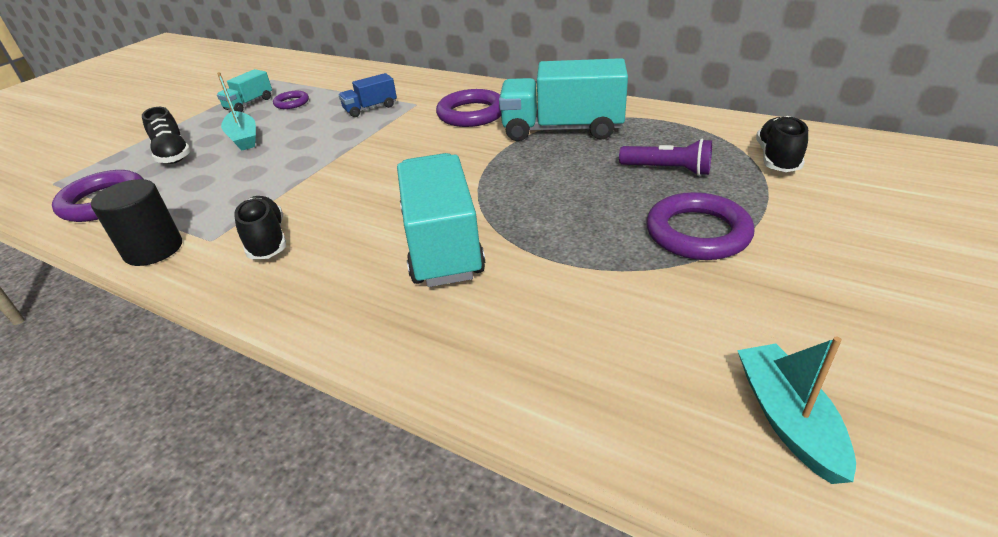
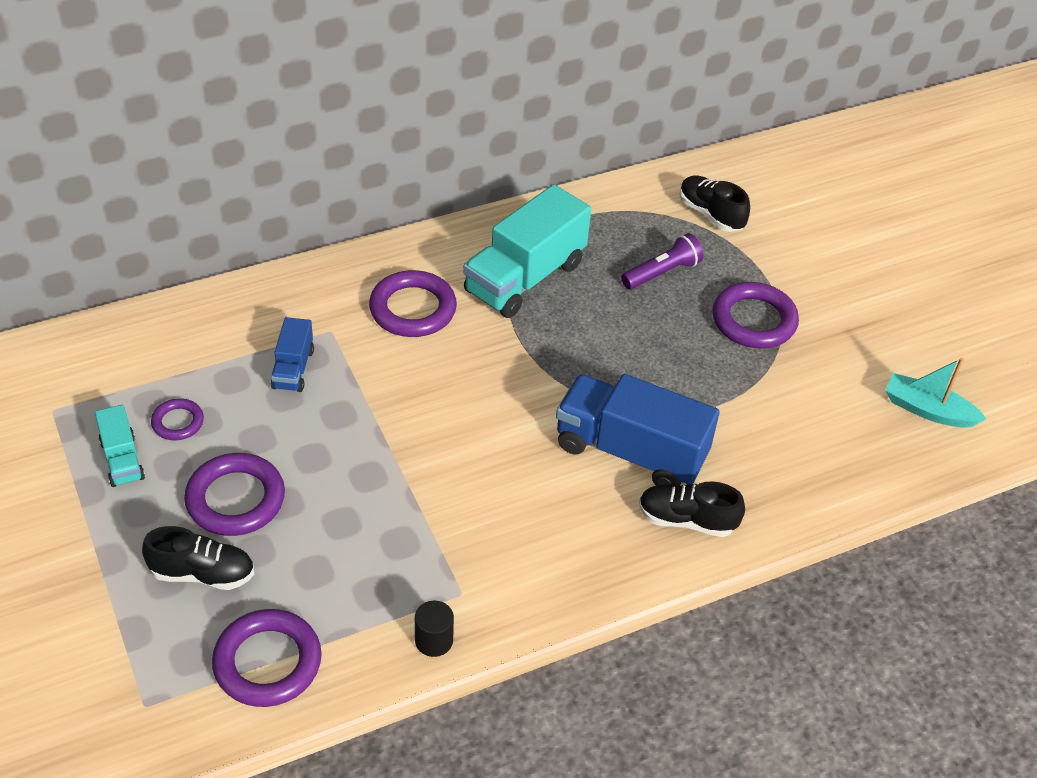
camera: 60 degrees left, 10 degrees up
(153, 249) = (434, 640): black cylinder -> black cylinder, size x0.62
(243, 138) = (235, 499): turquoise boat -> purple ring
(267, 241) = (507, 555): black shoe -> black shoe (686, 520)
(442, 244) = (630, 451): turquoise truck -> blue truck

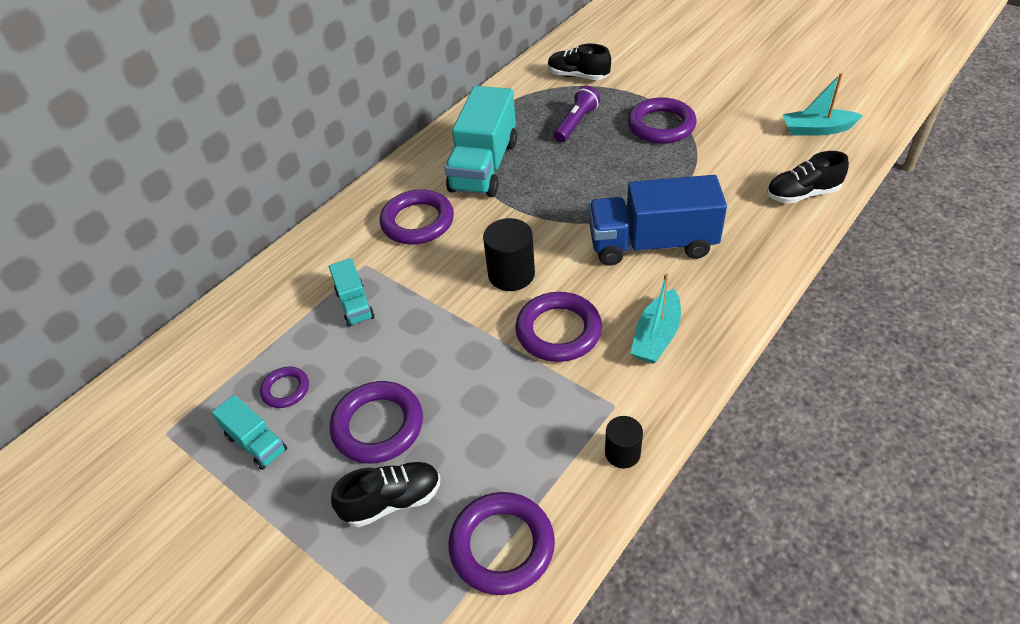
camera: 20 degrees left, 0 degrees up
(293, 369) = (355, 304): blue truck -> turquoise truck
(463, 413) = (511, 274): none -> black cylinder
(465, 494) = (558, 331): none -> purple ring
(555, 548) = (656, 336): none -> turquoise boat
(686, 520) = (730, 270): black shoe -> black shoe (802, 194)

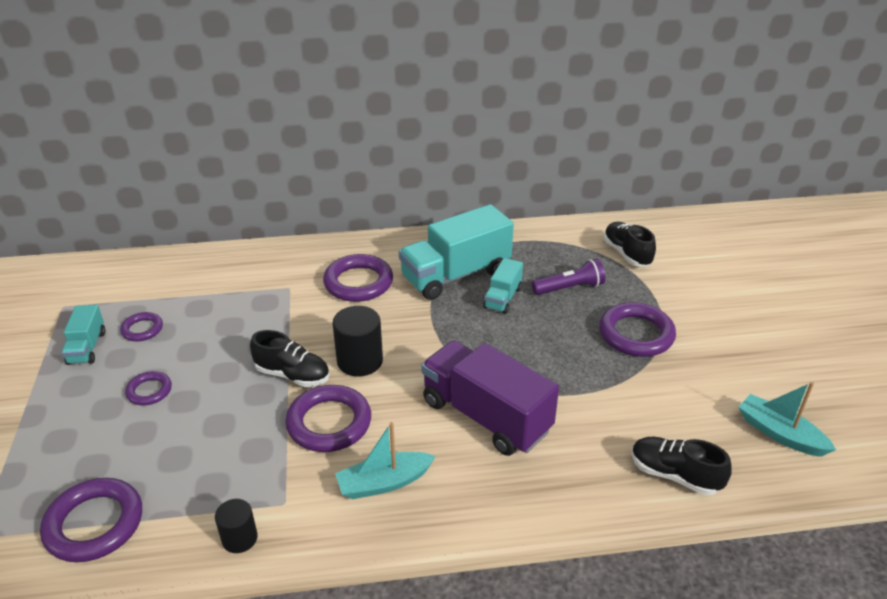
camera: 40 degrees right, 10 degrees down
(355, 304) = (247, 308): turquoise truck -> turquoise truck (502, 298)
(378, 426) = (149, 391): purple ring -> purple ring, size x0.55
(392, 501) = (90, 441): black shoe -> black shoe (292, 375)
(652, 244) = (486, 416): blue truck -> purple truck

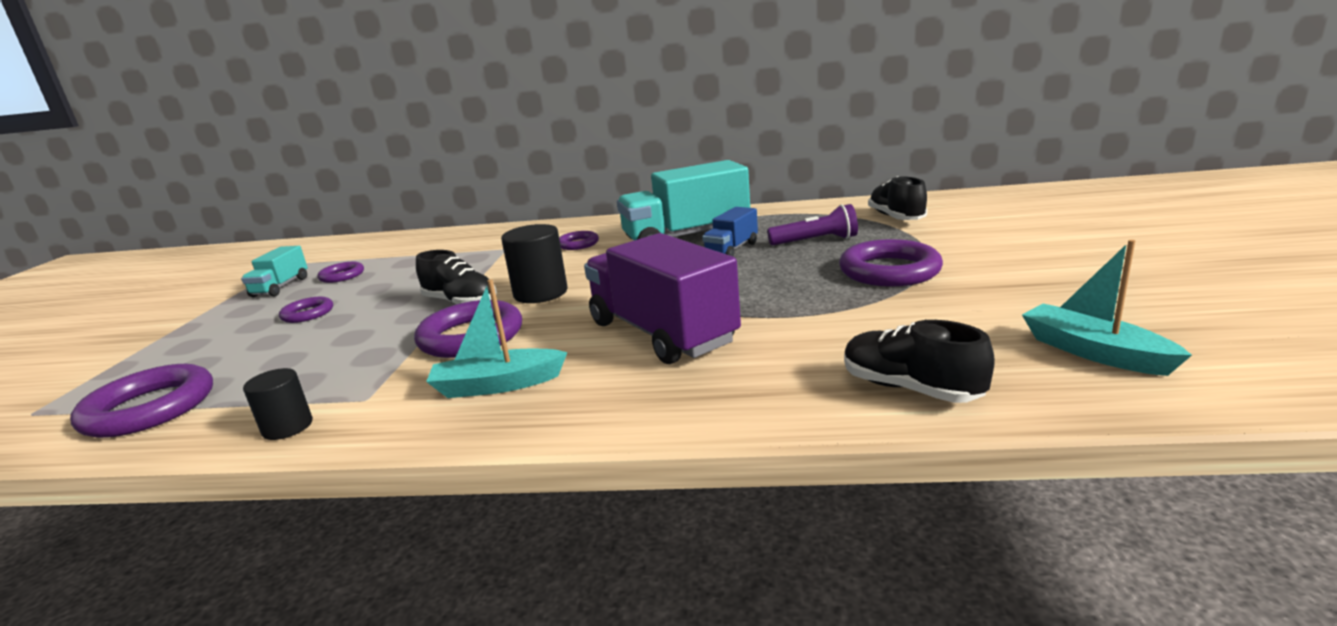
camera: 15 degrees right, 15 degrees down
(358, 282) = (578, 244): purple ring -> purple ring, size x0.55
(502, 298) = (731, 249): turquoise truck -> blue truck

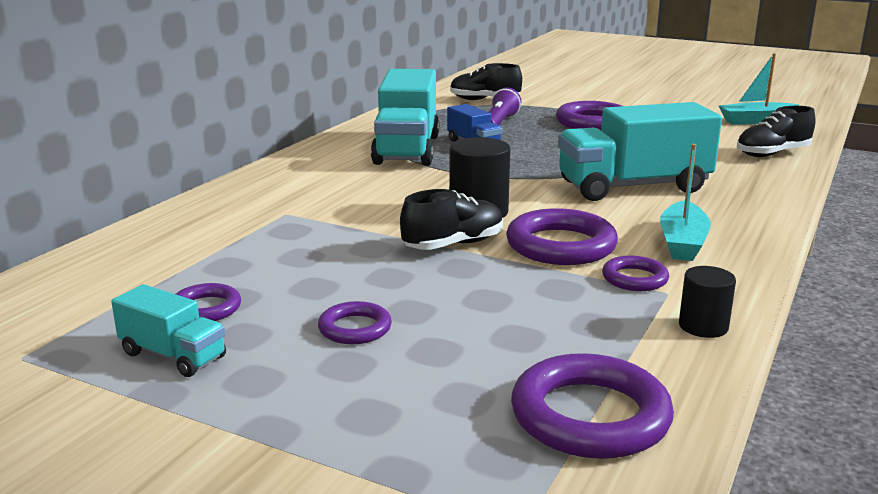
camera: 70 degrees left, 0 degrees up
(578, 244) = (342, 184): purple ring -> purple ring (634, 279)
(661, 333) = (633, 187): purple truck -> turquoise truck

